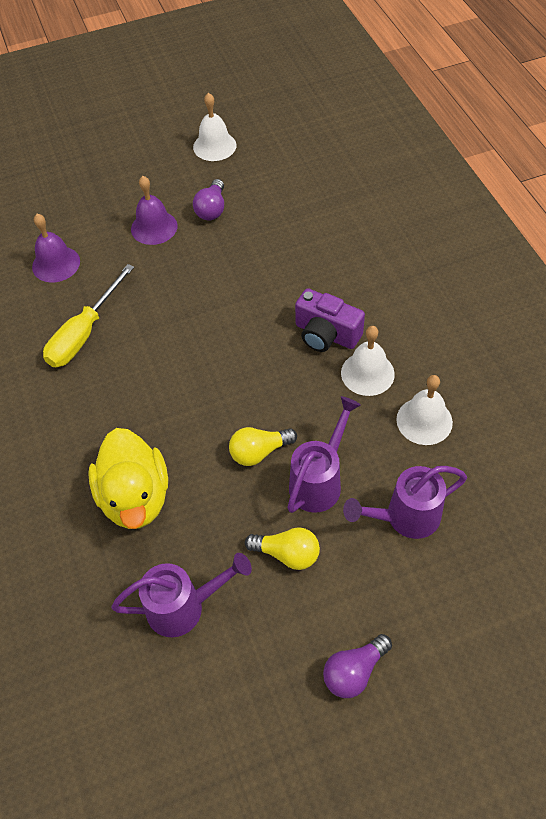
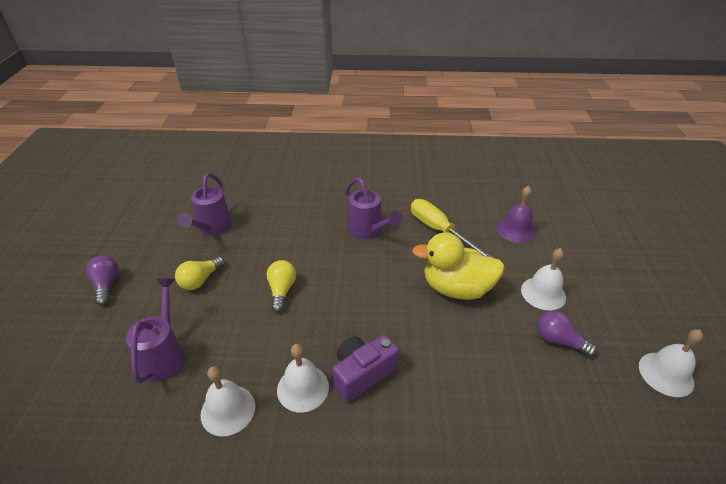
camera: 110 degrees right, 15 degrees down
(135, 497) = (295, 226): yellow duck -> yellow duck (456, 288)
(154, 227) = (543, 293): purple bell -> white bell
(319, 481) = (234, 315): purple watering can -> purple watering can (368, 231)

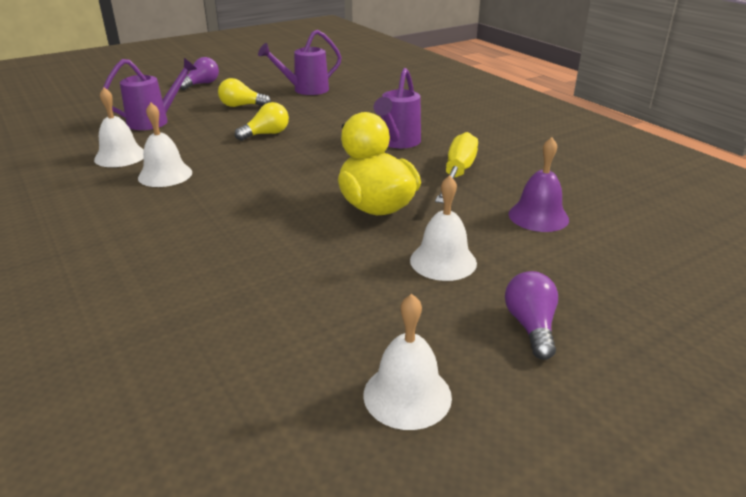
camera: 55 degrees right, 10 degrees down
(362, 374) = (204, 193): purple camera -> none
(559, 341) = (370, 290): purple light bulb -> purple light bulb (531, 326)

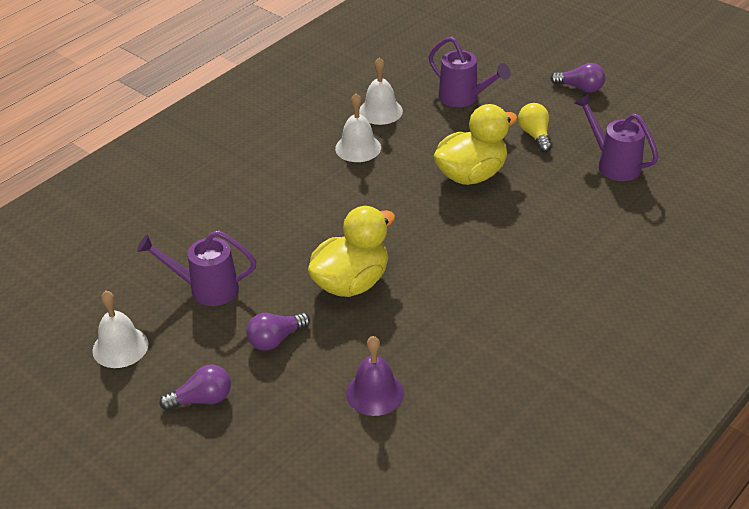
camera: 75 degrees right, 10 degrees up
(266, 134) = (471, 175): yellow light bulb -> yellow duck
(397, 142) = (499, 268): purple watering can -> purple watering can (206, 289)
(443, 261) = (275, 339): white bell -> purple light bulb
(457, 174) = (442, 325): yellow screwdriver -> none

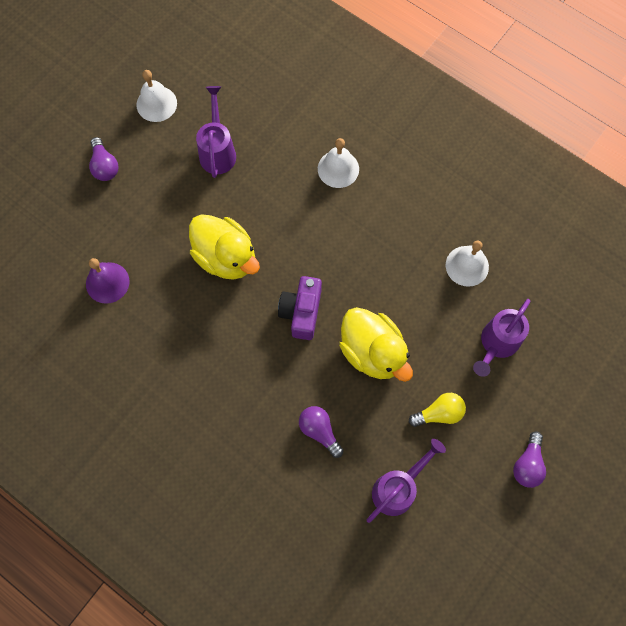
camera: 85 degrees right, 30 degrees up
(275, 339) = (163, 207): purple light bulb -> purple light bulb (319, 431)
(358, 148) = (407, 249): white bell -> white bell (338, 169)
(424, 223) = (301, 312): none -> purple camera

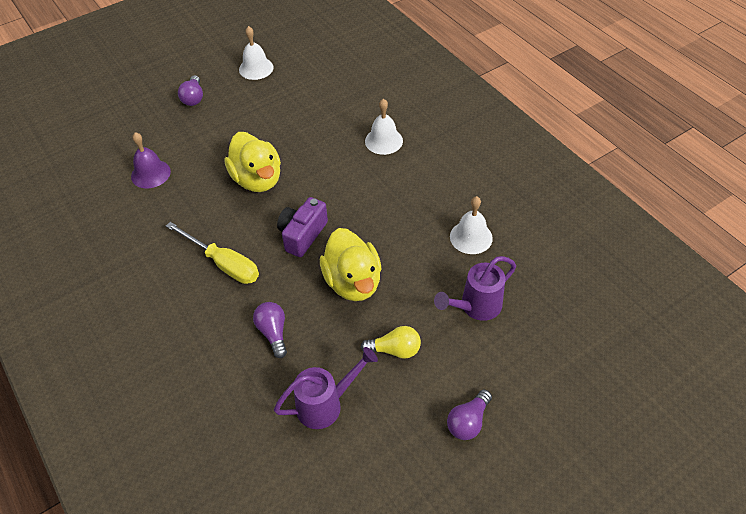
camera: 20 degrees right, 20 degrees down
(218, 151) = (288, 108): purple watering can -> none
(237, 370) = (223, 264): none -> yellow screwdriver

